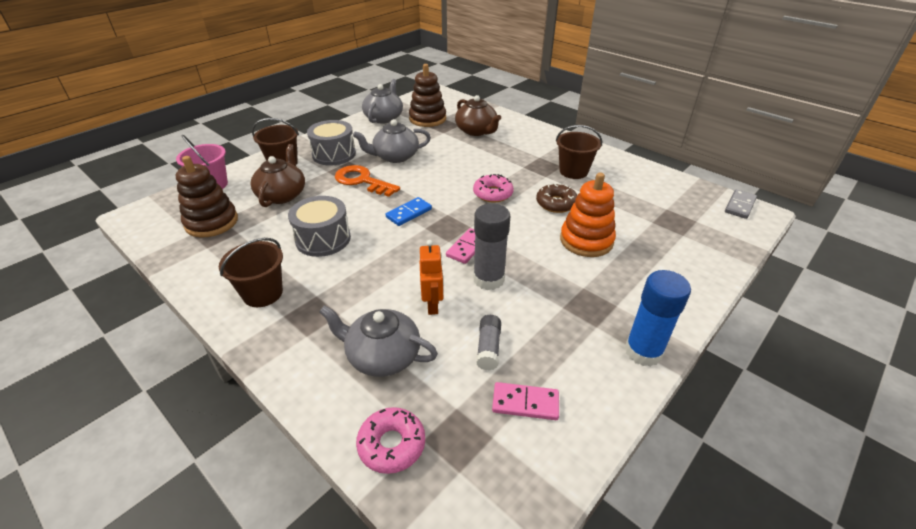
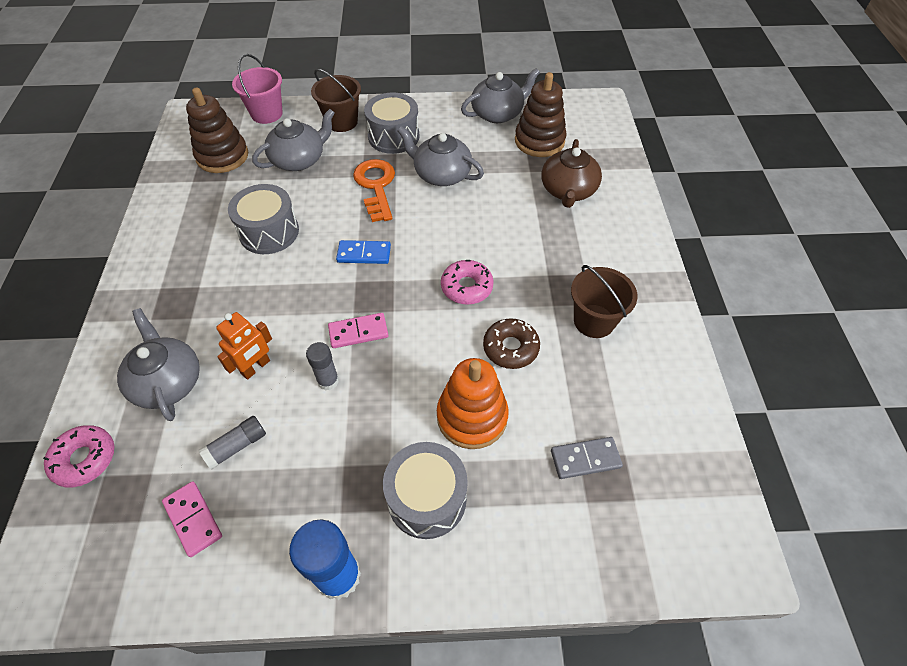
camera: 45 degrees right, 15 degrees up
(263, 293) = (172, 255): brown bucket -> none
(282, 195) = (299, 160): brown teapot -> grey teapot
(488, 279) = (328, 381): grey glue stick -> grey glue stick, size x0.58
(624, 286) = (427, 498): none -> grey drum
(740, 206) = (730, 531): grey domino -> grey domino (585, 459)

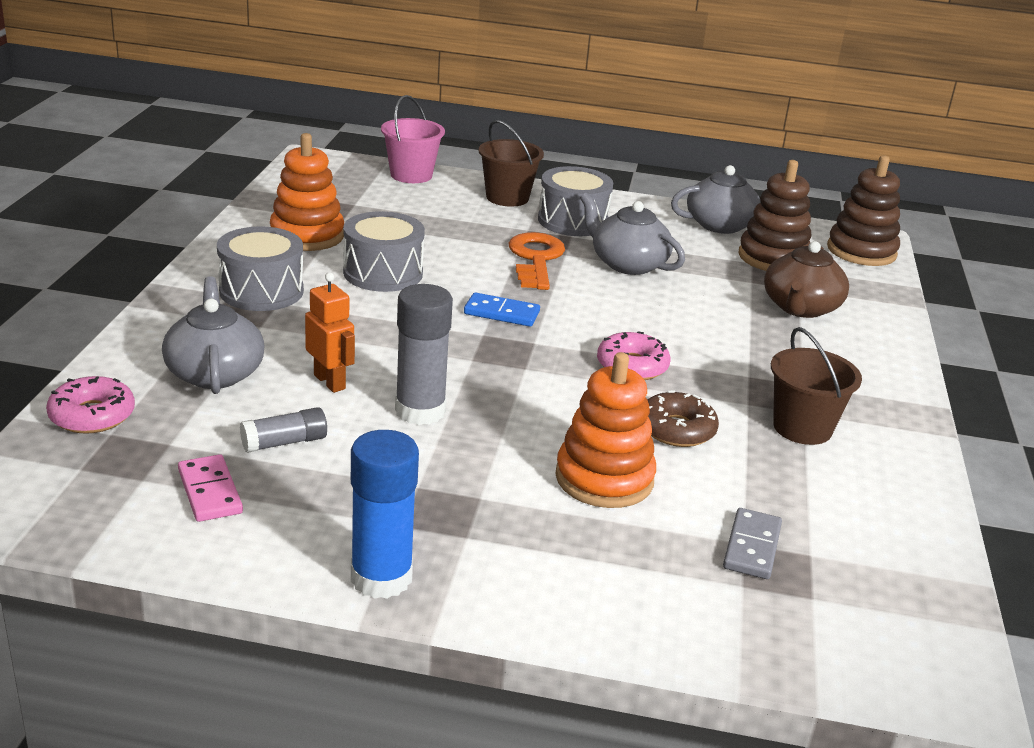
camera: 10 degrees right, 25 degrees down
(204, 204) = (307, 236): none -> orange stacking toy
(222, 156) = (343, 201): brown stacking toy -> brown stacking toy (861, 251)
(256, 367) = (330, 382): orange robot -> orange robot turned 90 degrees counterclockwise
(299, 160) = (441, 220): grey teapot -> none
(328, 381) = (420, 411): grey glue stick -> grey glue stick, size x1.72
(358, 332) = (473, 377): pink domino -> none
(427, 498) = (520, 536): grey drum -> grey drum (261, 291)
(585, 459) = (752, 547): grey domino -> grey domino turned 75 degrees counterclockwise

